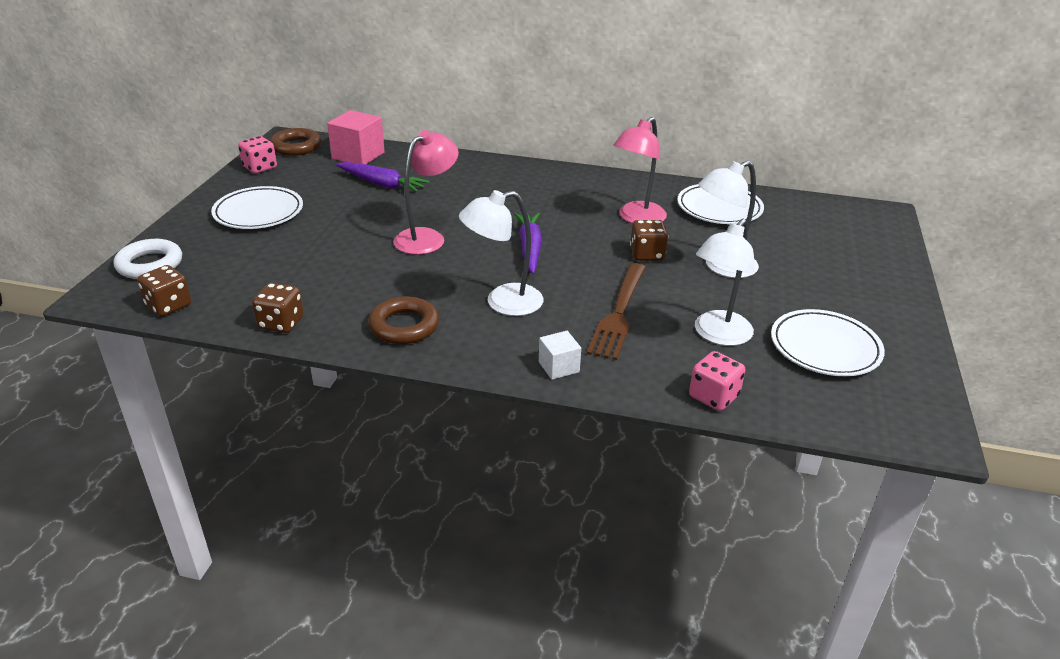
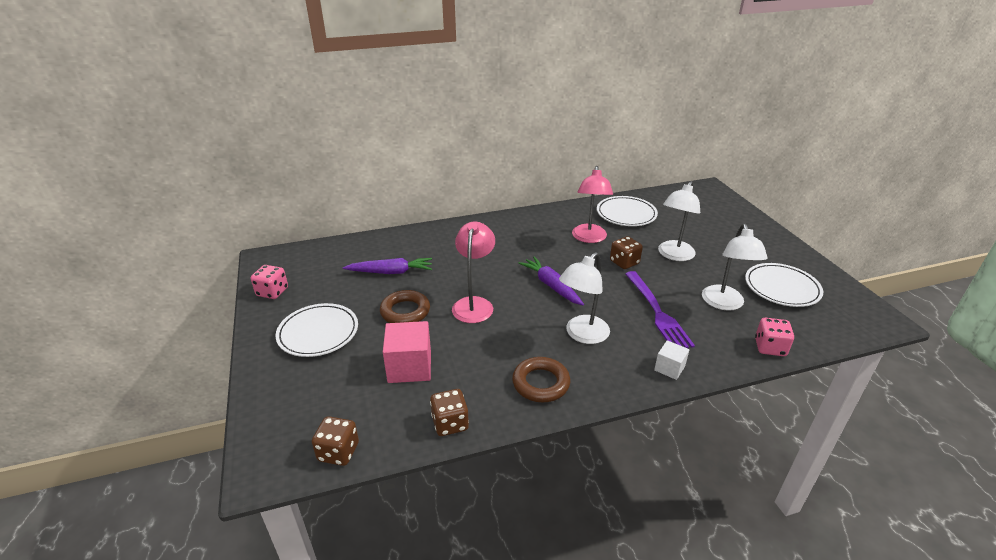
camera: 30 degrees left, 0 degrees up
(150, 264) = (275, 421): white ring -> none
(296, 147) = (283, 262): brown ring -> brown ring (405, 311)
(358, 155) = (344, 254): pink cube -> pink cube (409, 367)
(619, 313) = (657, 312): brown fork -> purple fork

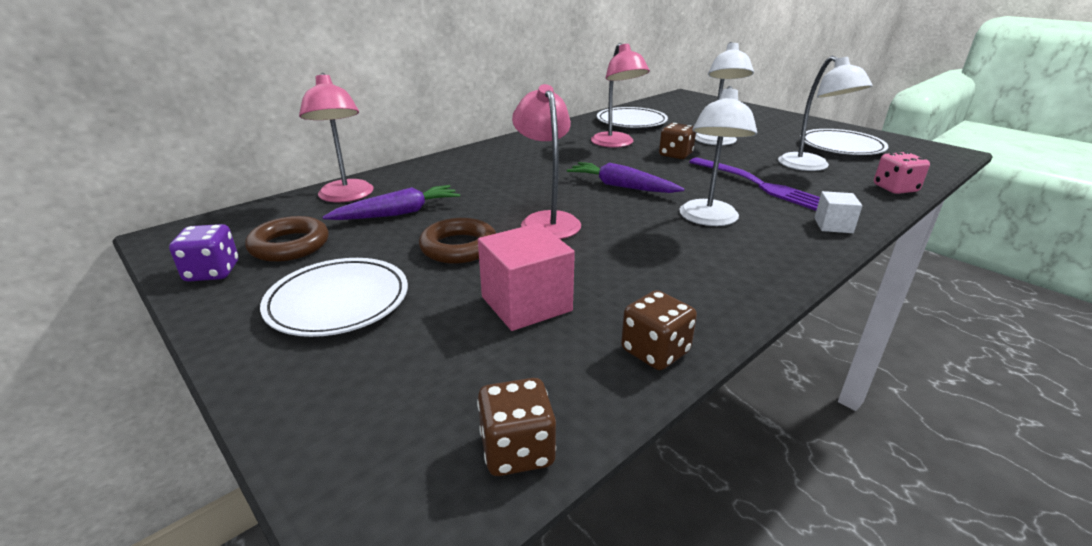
camera: 25 degrees left, 5 degrees down
(272, 292) = (212, 272): pink dice -> purple dice
(371, 248) = (346, 197): none -> pink lamp
(541, 383) = (718, 274): brown ring -> brown ring (290, 245)

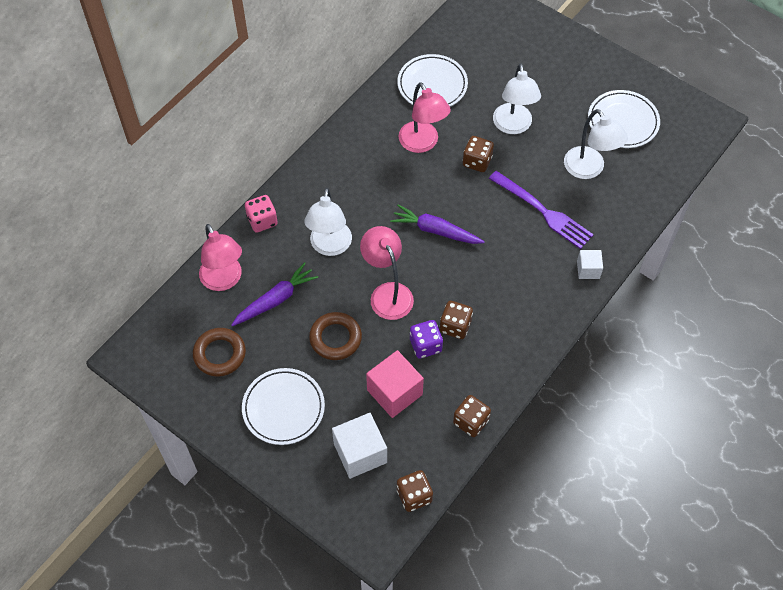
camera: 10 degrees left, 30 degrees up
(212, 272) = (188, 392): purple dice -> purple dice (425, 345)
(434, 369) = (360, 453): none -> white cube
(638, 252) = (455, 326): none -> brown dice
(708, 219) = (502, 274): white lamp -> white lamp (330, 246)
(895, 188) = (646, 202): pink dice -> pink dice (262, 221)

